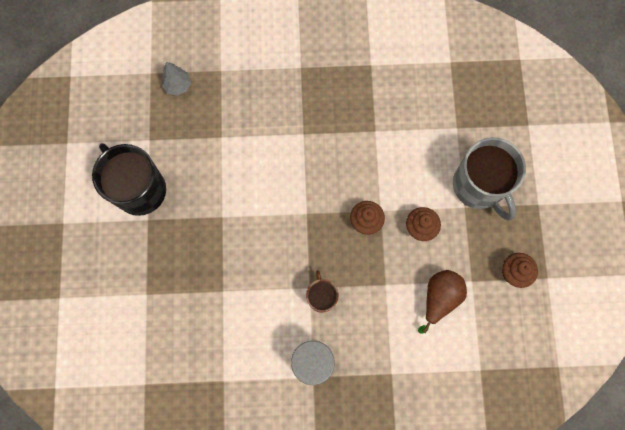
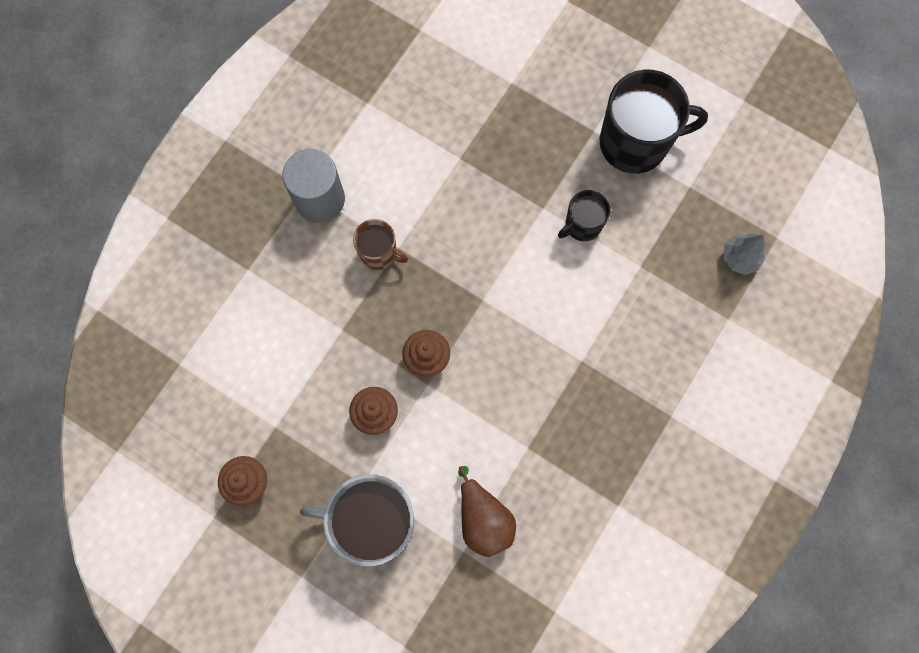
camera: 125 degrees right, 0 degrees up
(217, 186) = (582, 225): none -> black mug
(439, 298) = (284, 377): brown pear -> brown pear (483, 519)

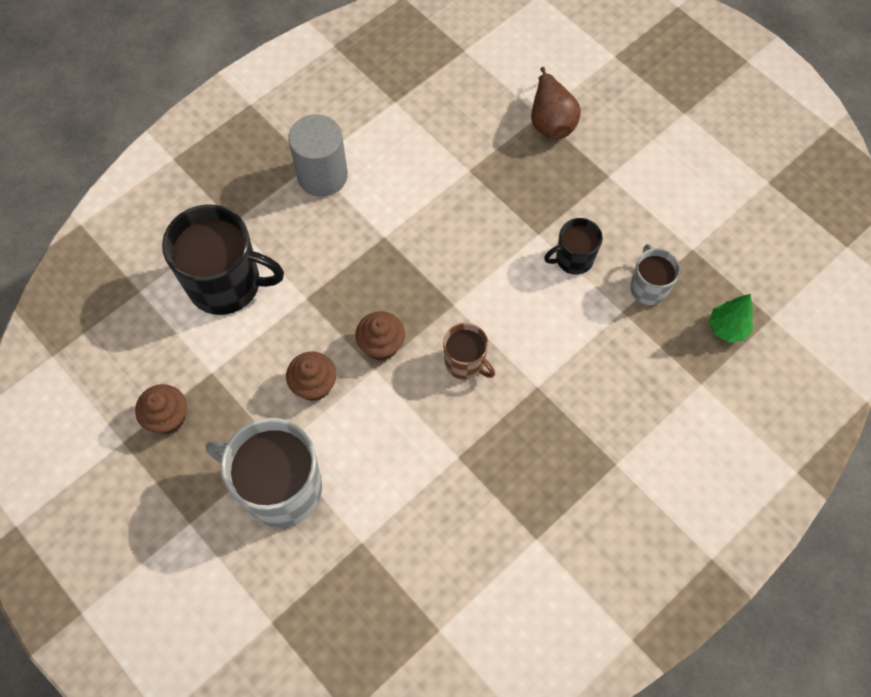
camera: 15 degrees right, 10 degrees down
(379, 253) = (364, 237): brown mug -> brown mug (465, 362)
(483, 519) = (392, 515): brown pear -> brown pear (551, 120)
(635, 143) = (647, 196): black mug -> black mug (226, 284)
(658, 236) = (648, 287): none -> grey mug
(739, 258) = (727, 328): grey tree -> green tree

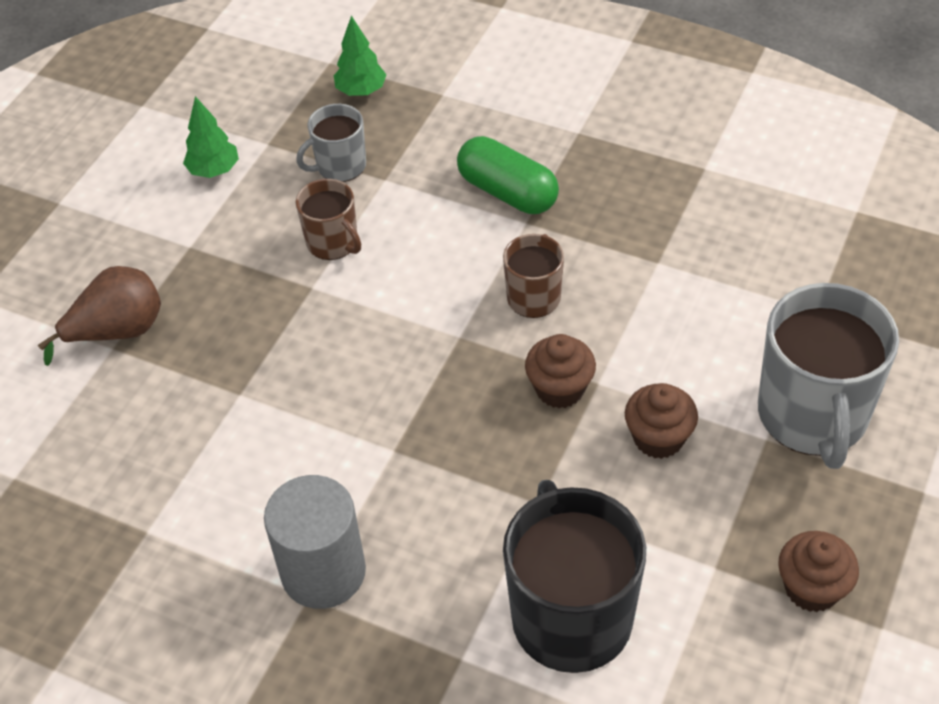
camera: 110 degrees left, 15 degrees down
(572, 387) = (507, 192): none -> green capsule
(573, 259) = (333, 243): black mug -> brown mug
(677, 208) = (214, 171): none -> green tree

